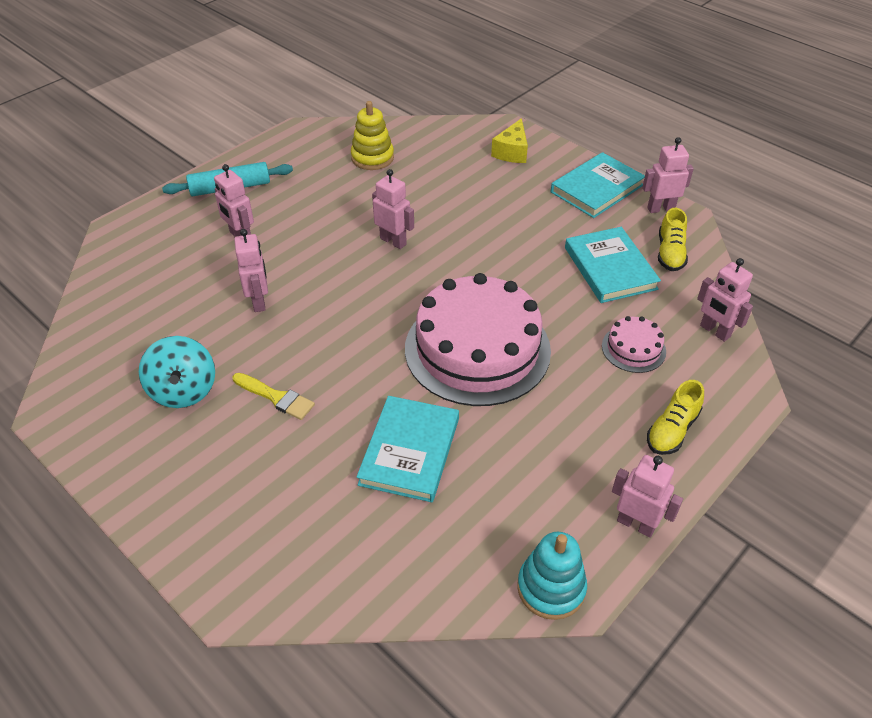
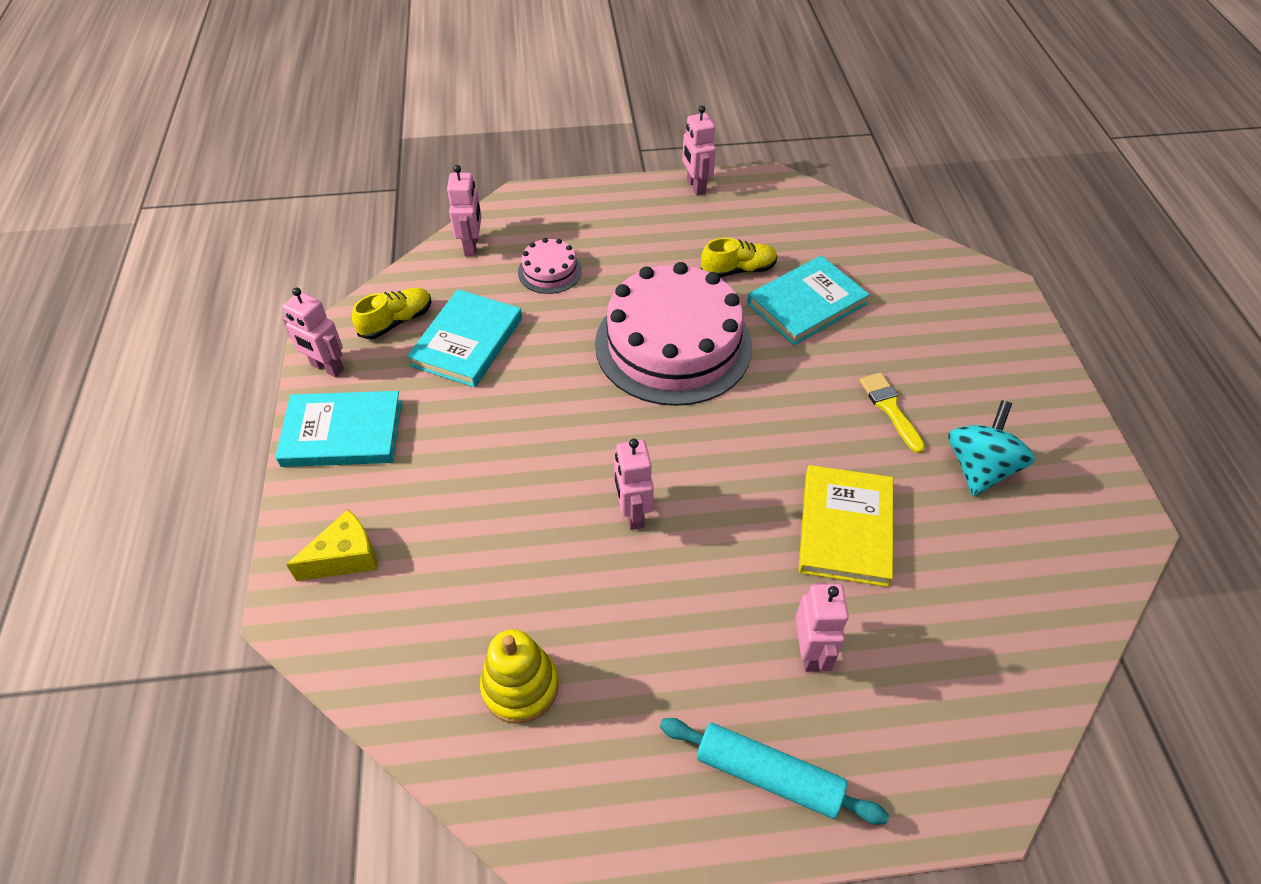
camera: 140 degrees left, 5 degrees up
(259, 301) = (845, 528): pink robot -> yellow book
(551, 588) = (784, 189): turquoise stacking toy -> none
(672, 430) = (602, 213): yellow shoe -> yellow shoe (738, 270)

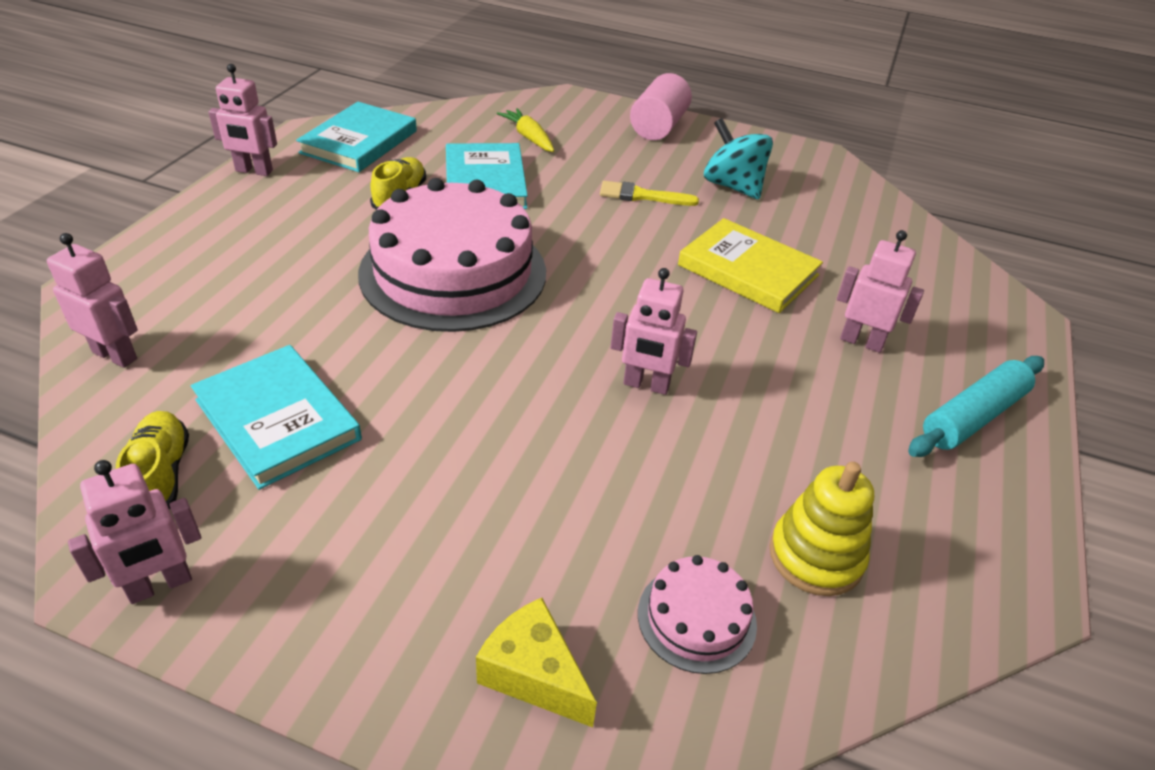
camera: 65 degrees left, 10 degrees down
(342, 433) = (308, 606): turquoise book -> turquoise book (359, 142)
(345, 557) = (533, 674): yellow cheese -> yellow cheese turned 45 degrees counterclockwise
(550, 271) = (245, 310): pink cake -> pink cake (696, 618)
(903, 296) = (528, 137): none -> yellow carrot
(1028, 372) = (658, 127): none -> pink cylinder

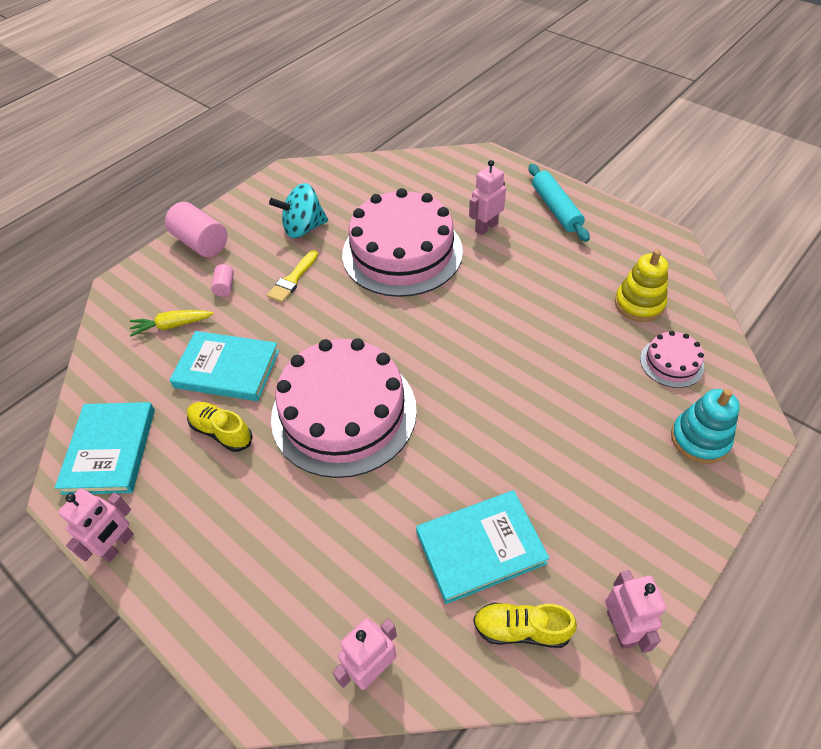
camera: 65 degrees left, 10 degrees up
(359, 142) = (110, 450): turquoise book -> turquoise book turned 45 degrees clockwise
(533, 674) = (699, 439): yellow cheese -> turquoise stacking toy
(602, 155) = (225, 287): none -> pink cylinder
(646, 385) = (497, 334): pink robot -> none
(748, 270) = (402, 252): yellow book -> pink cake

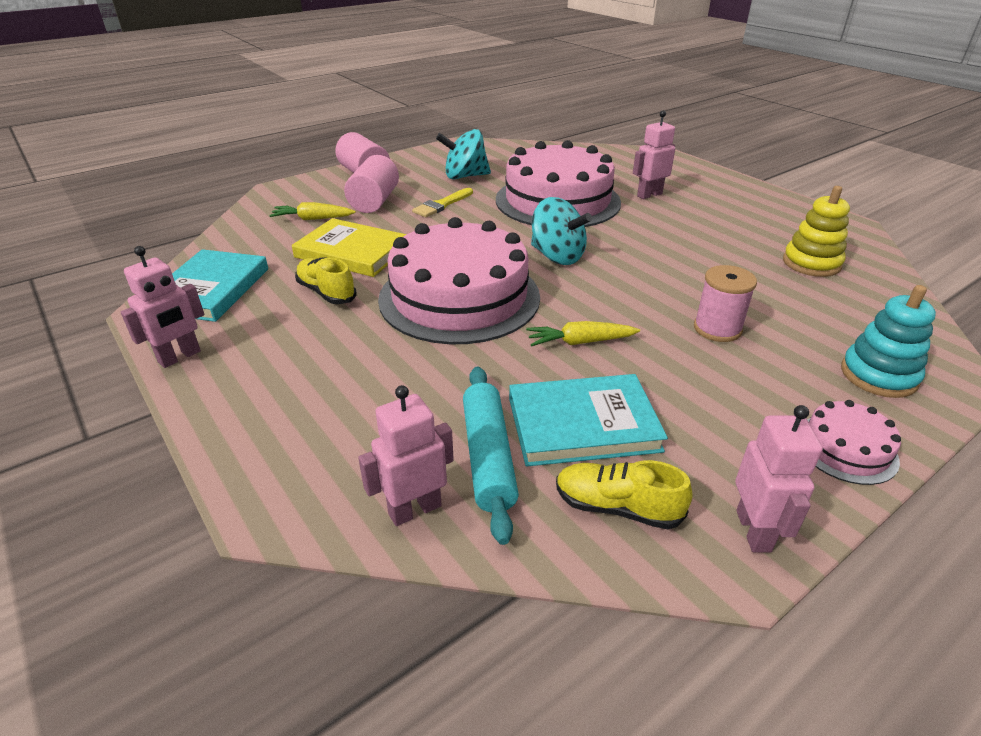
camera: 10 degrees right, 15 degrees down
(225, 287) = (374, 202): pink cylinder -> pink cylinder, size x2.04
(227, 369) = (352, 252): turquoise book -> yellow book
(418, 338) = (557, 256): none -> turquoise spinning top
(460, 450) = (579, 342): none -> yellow carrot
(556, 209) = (726, 191): turquoise rolling pin -> turquoise rolling pin (488, 457)
(570, 409) = (717, 329): none -> pink spool
(671, 362) = (846, 310): pink cake -> pink cake (845, 448)

